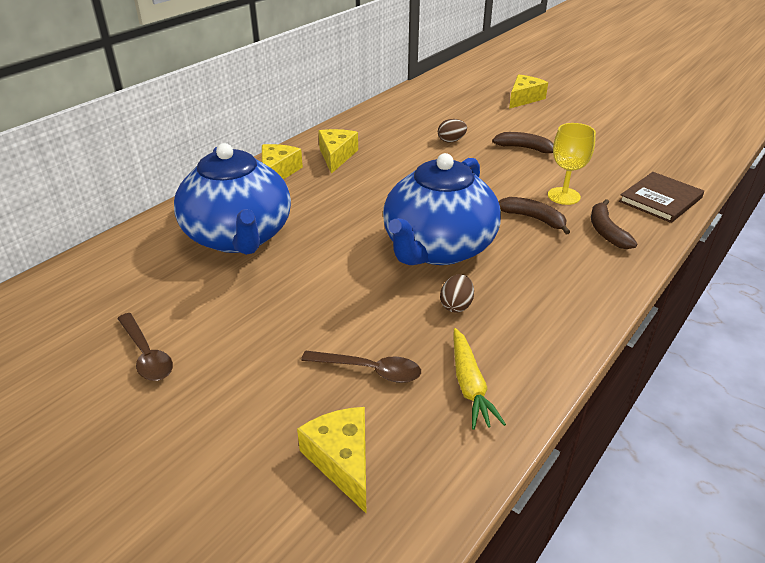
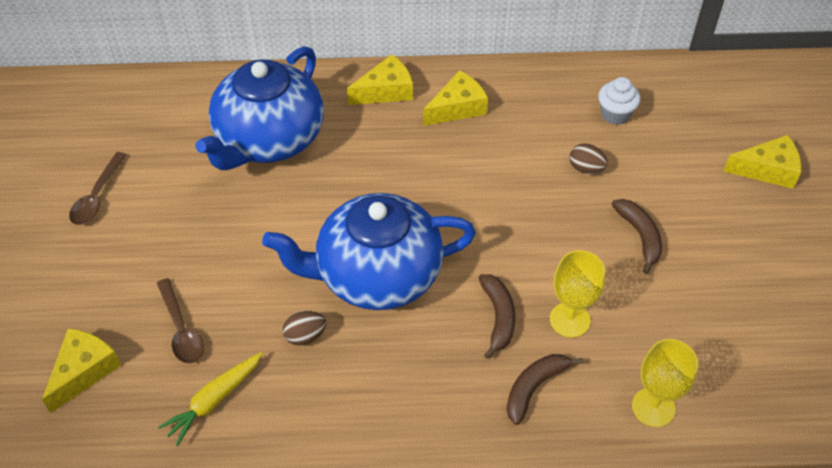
camera: 50 degrees right, 15 degrees up
(423, 116) = (615, 114): none -> white cupcake
(660, 199) = (653, 407): brown book -> yellow goblet

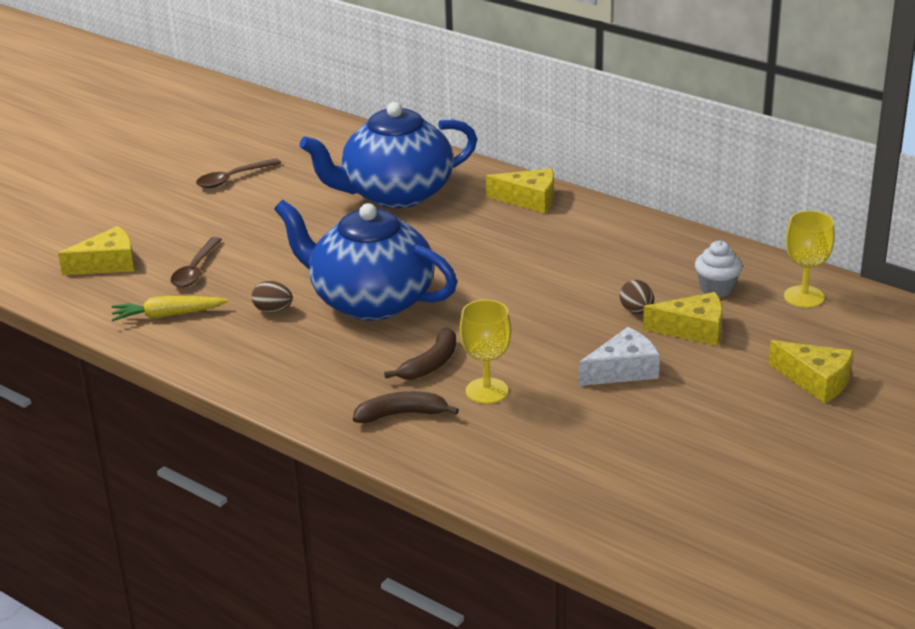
camera: 40 degrees right, 20 degrees down
(457, 108) = (576, 232): yellow cheese -> yellow cheese (693, 330)
(640, 236) = (623, 370): brown banana -> white cheese
(653, 407) = (481, 470): yellow goblet -> yellow goblet (804, 297)

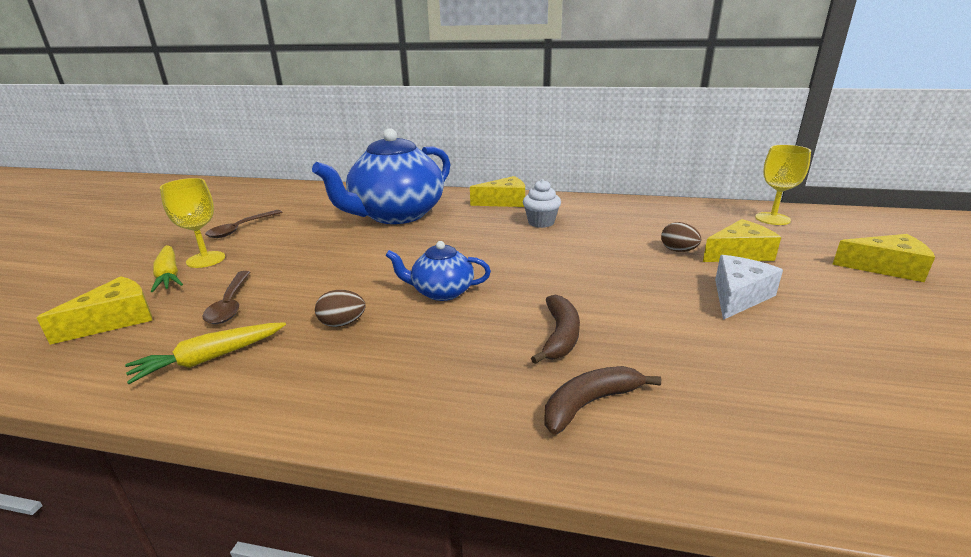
camera: 25 degrees left, 5 degrees down
(155, 226) = (169, 275): none -> yellow carrot
(370, 301) = (441, 292): blue teapot -> blue teapot, size x0.48
(487, 391) = (648, 349): yellow goblet -> yellow goblet (206, 259)
(716, 289) = (709, 225): white cupcake -> white cupcake (541, 222)

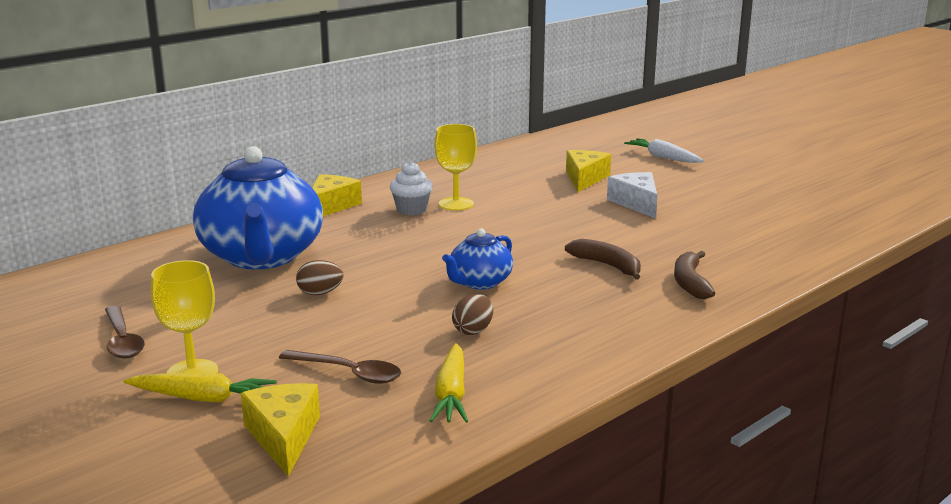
camera: 55 degrees left, 5 degrees down
(678, 250) = (549, 191): brown egg -> brown egg (320, 293)
(772, 219) = (552, 147): yellow goblet -> yellow goblet (456, 204)
(886, 268) = (663, 157): yellow cheese -> white carrot

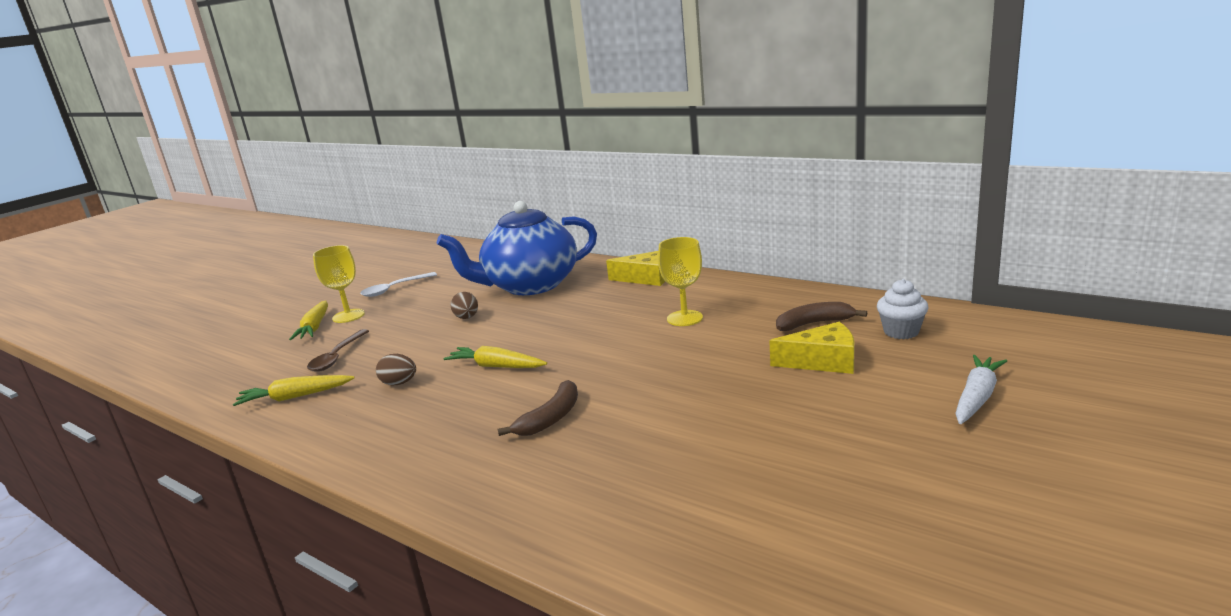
camera: 80 degrees right, 0 degrees up
(122, 341) = (394, 289): brown spoon -> white spoon
(284, 436) = (259, 359): yellow cheese -> none
(411, 210) = (656, 305): white cupcake -> white cupcake (901, 332)
(479, 282) = (496, 366): blue teapot -> yellow carrot
(636, 203) = (759, 406): white cheese -> none
(690, 283) = (514, 474): brown banana -> brown banana (814, 323)

